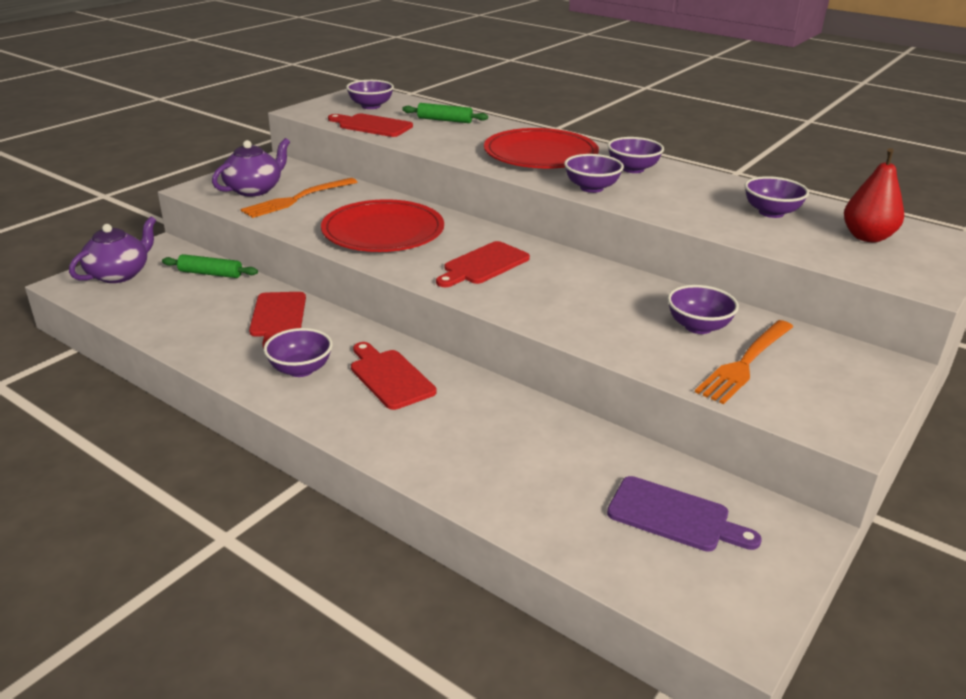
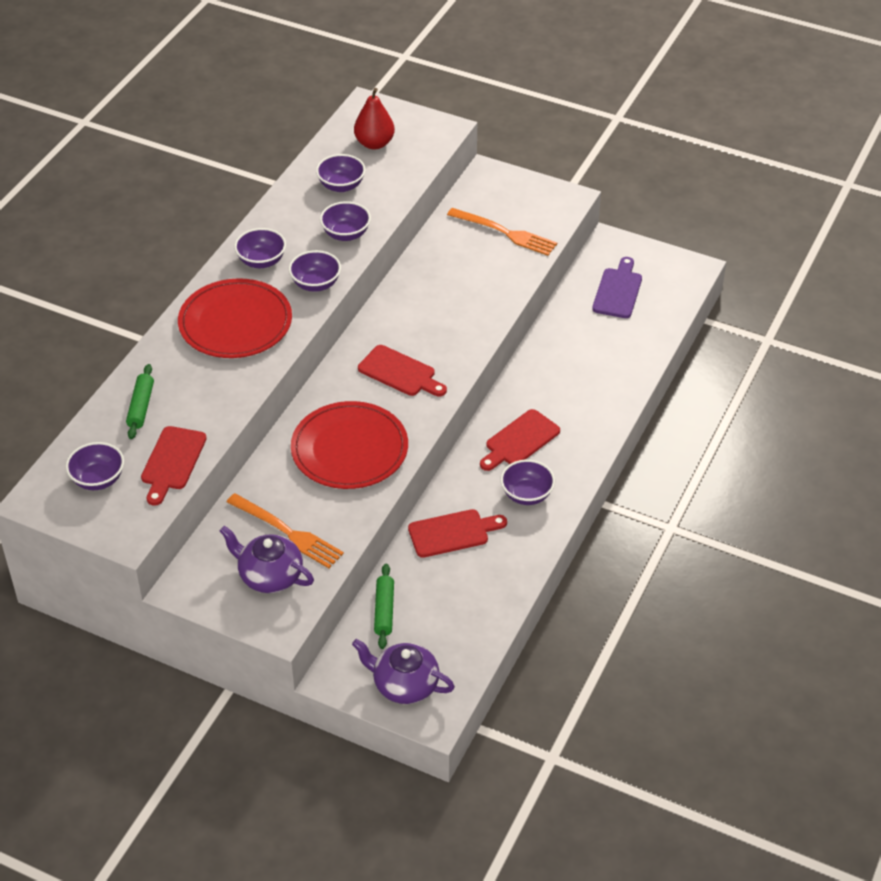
camera: 100 degrees left, 15 degrees up
(698, 327) = (464, 253): purple bowl -> purple bowl (346, 234)

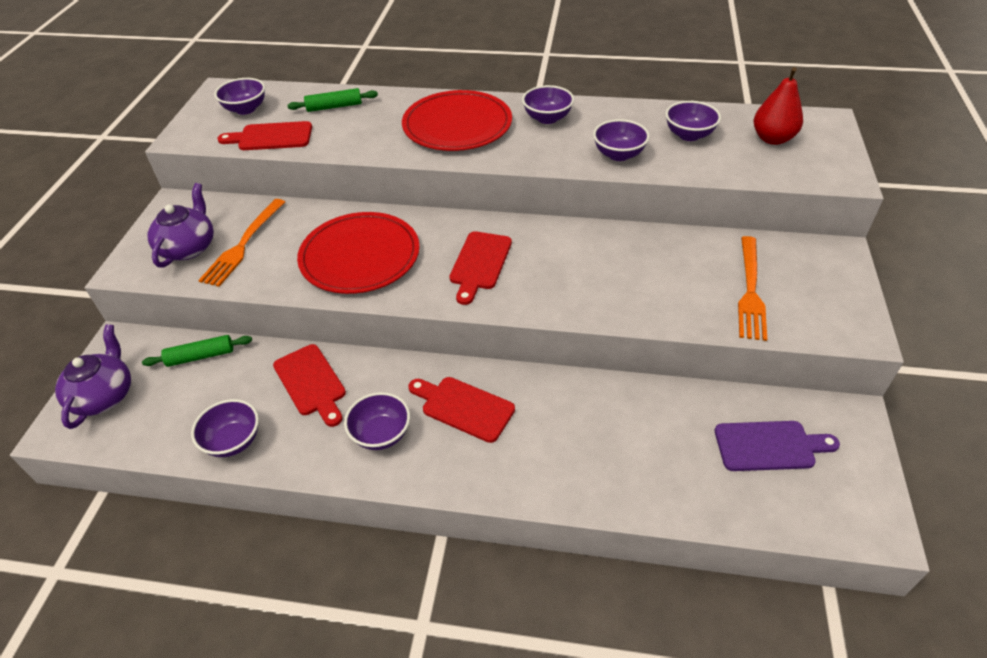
camera: 75 degrees right, 0 degrees up
(316, 284) = (534, 154): purple bowl -> purple bowl (233, 441)

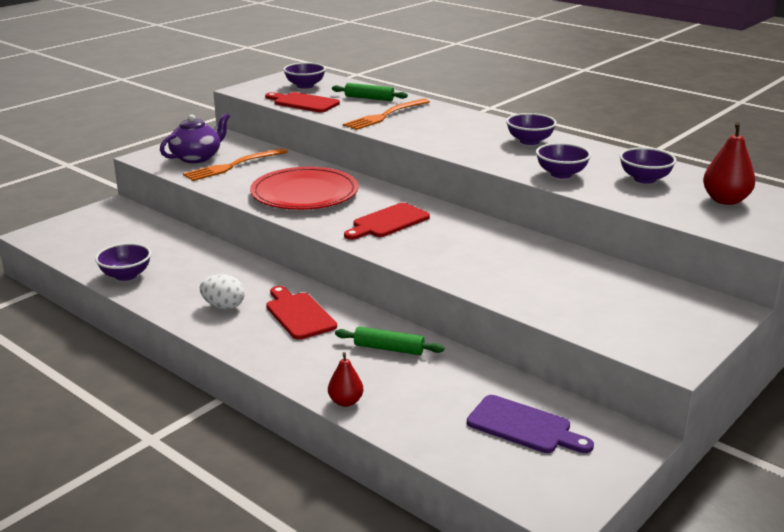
camera: 30 degrees right, 20 degrees down
(104, 395) = (77, 228): purple teapot -> none
(200, 356) = (154, 229): green rolling pin -> green rolling pin (388, 349)
(311, 383) = (209, 265): red cutting board -> none
(381, 434) = (223, 306): purple bowl -> white egg
(457, 125) = (449, 128): red plate -> none
(609, 500) = (345, 402): none -> red pear
(750, 291) = (600, 304): orange fork -> orange fork (385, 116)

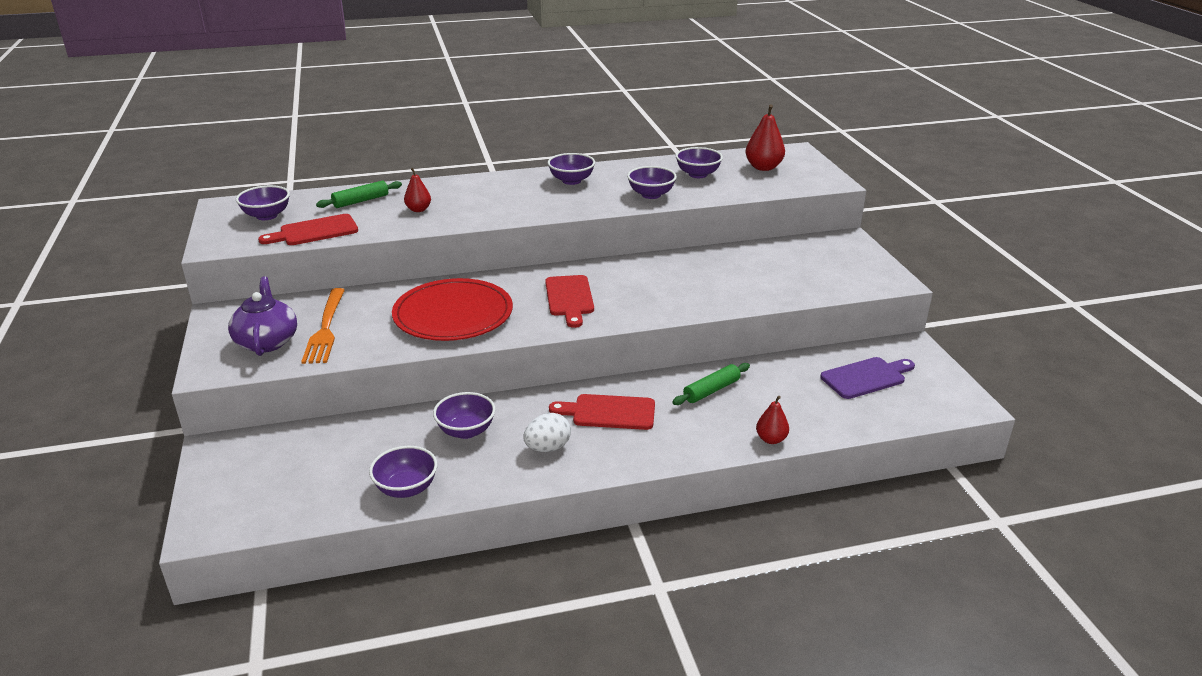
camera: 55 degrees left, 5 degrees up
(212, 270) = (466, 431): none -> purple bowl
(385, 116) = (418, 209): orange fork -> red pear

